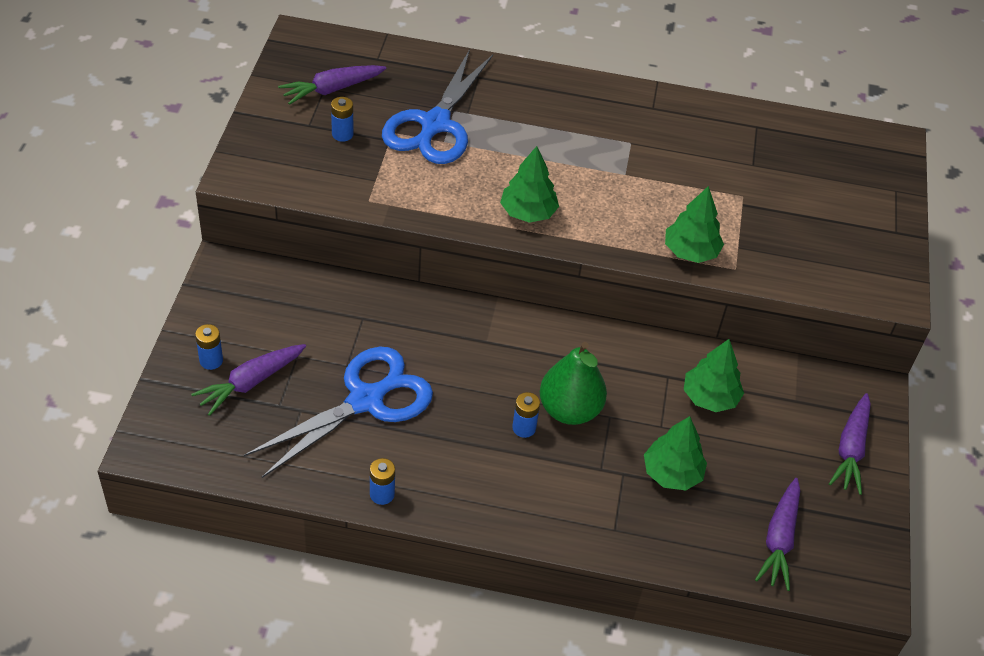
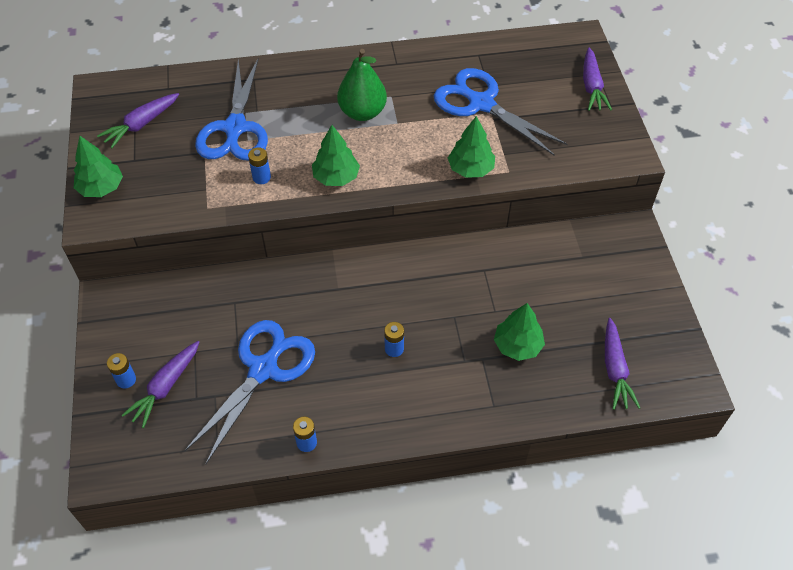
camera: 15 degrees left, 5 degrees up
(342, 134) = (164, 159): blue battery -> blue battery (261, 177)
(569, 410) = (422, 322): green pear -> green pear (362, 112)
(710, 397) = (521, 276): green tree -> green tree (101, 188)
(736, 183) = (481, 104): none -> blue scissors
(850, 449) = (636, 281): purple carrot -> purple carrot (591, 86)

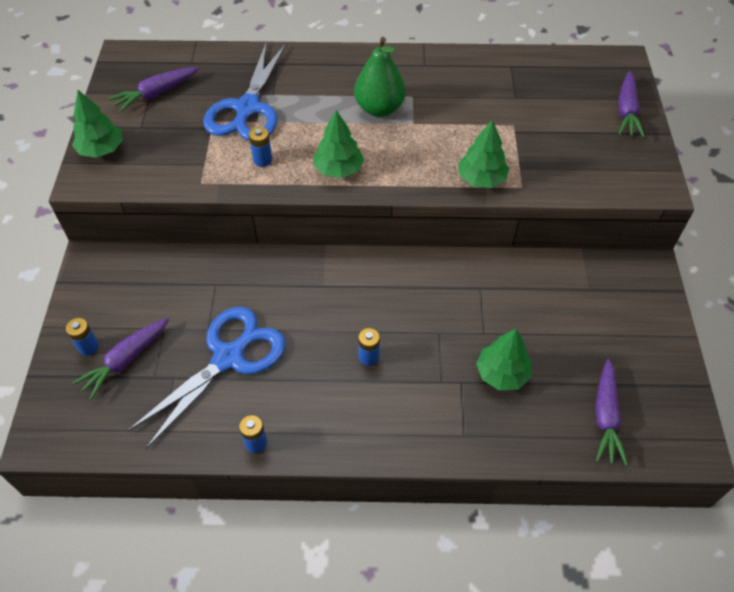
camera: 10 degrees right, 0 degrees up
(481, 104) = (505, 115): blue scissors -> none

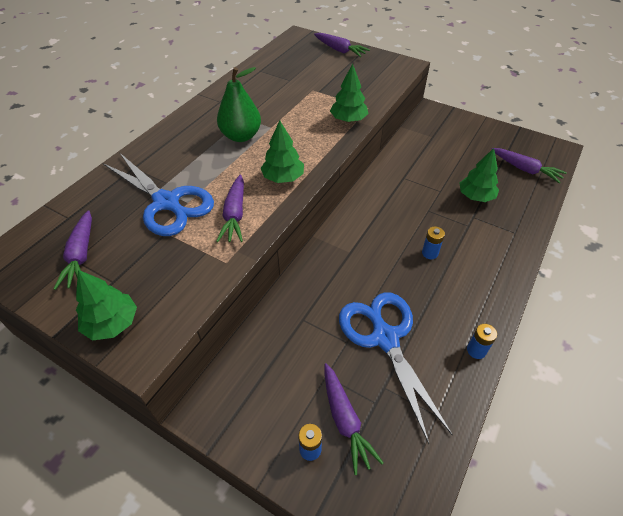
camera: 60 degrees left, 5 degrees down
(262, 160) = (235, 214): blue battery -> purple carrot

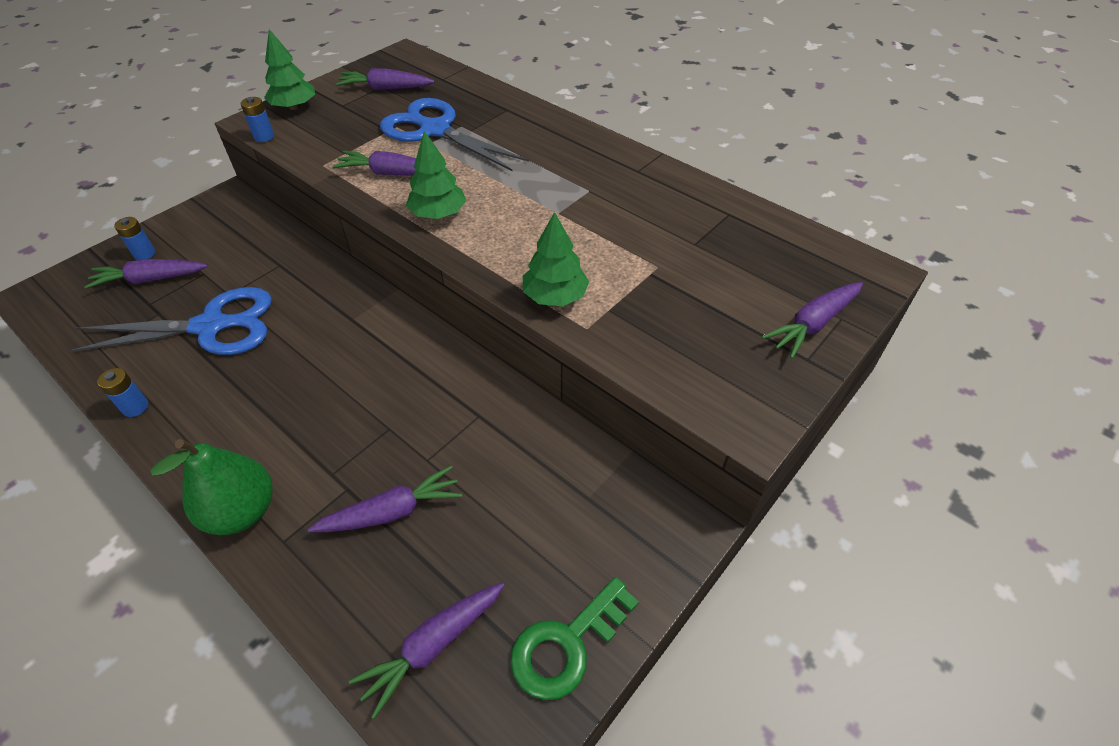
camera: 100 degrees right, 0 degrees up
(166, 202) = (435, 130): blue scissors -> blue scissors turned 75 degrees clockwise
(241, 136) = (543, 185): green pear -> green pear (242, 511)
(430, 253) = (305, 404): blue battery -> blue battery (264, 137)
(475, 196) = (392, 512): green tree -> purple carrot
(499, 135) = (567, 644): none -> green key

